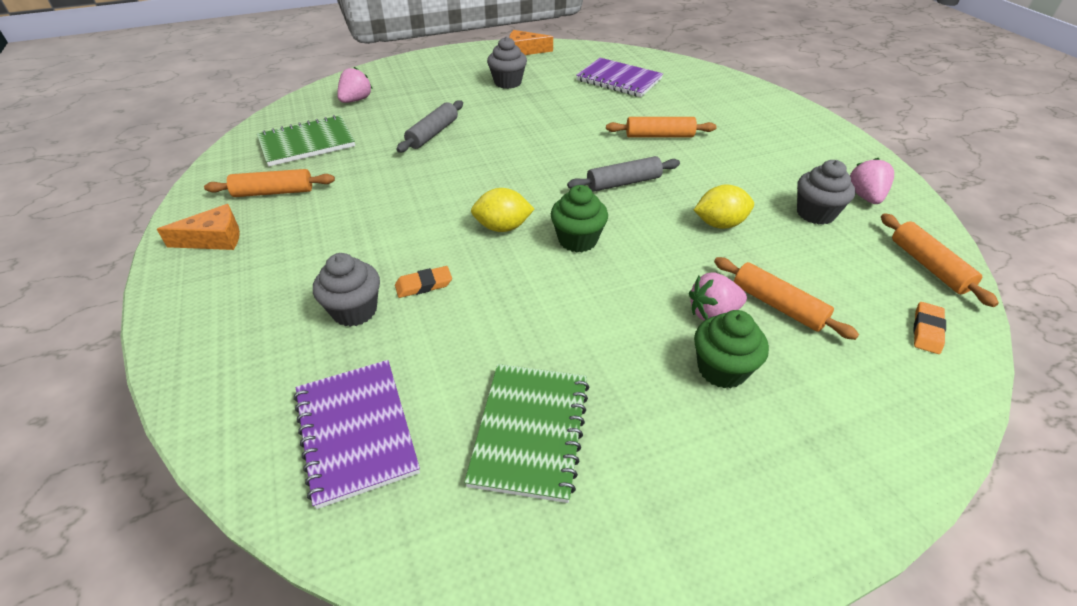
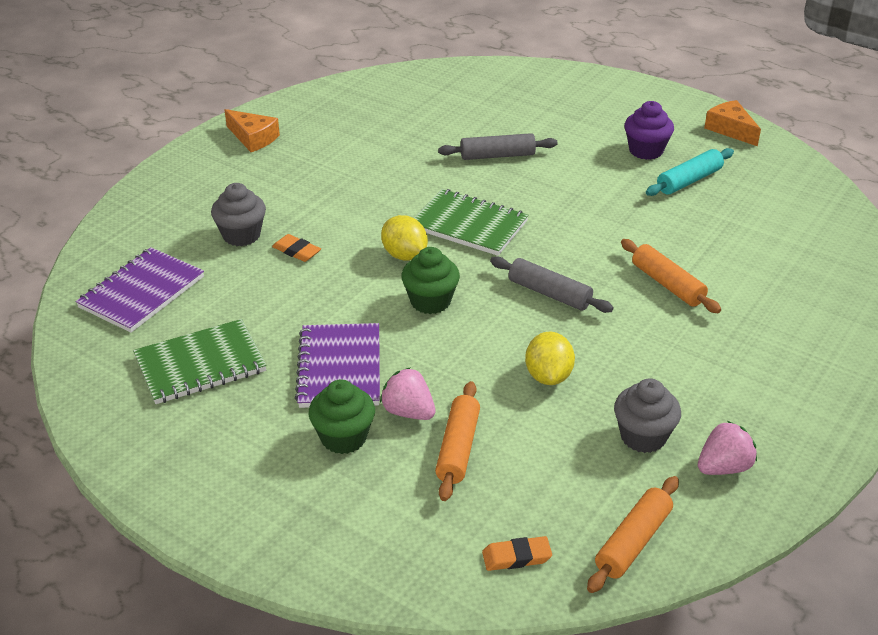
camera: 55 degrees right, 5 degrees down
(273, 192) = (328, 129): orange rolling pin -> none
(307, 143) = (406, 106): green notebook -> green notebook (469, 225)
(356, 100) = (499, 91): pink strawberry -> none
(507, 82) = (646, 150): grey cupcake -> purple cupcake
(559, 83) = (689, 180): none -> turquoise rolling pin
(619, 80) = (754, 214): purple notebook -> purple notebook (339, 368)
(719, 224) = (548, 376): yellow lemon -> yellow lemon turned 45 degrees clockwise

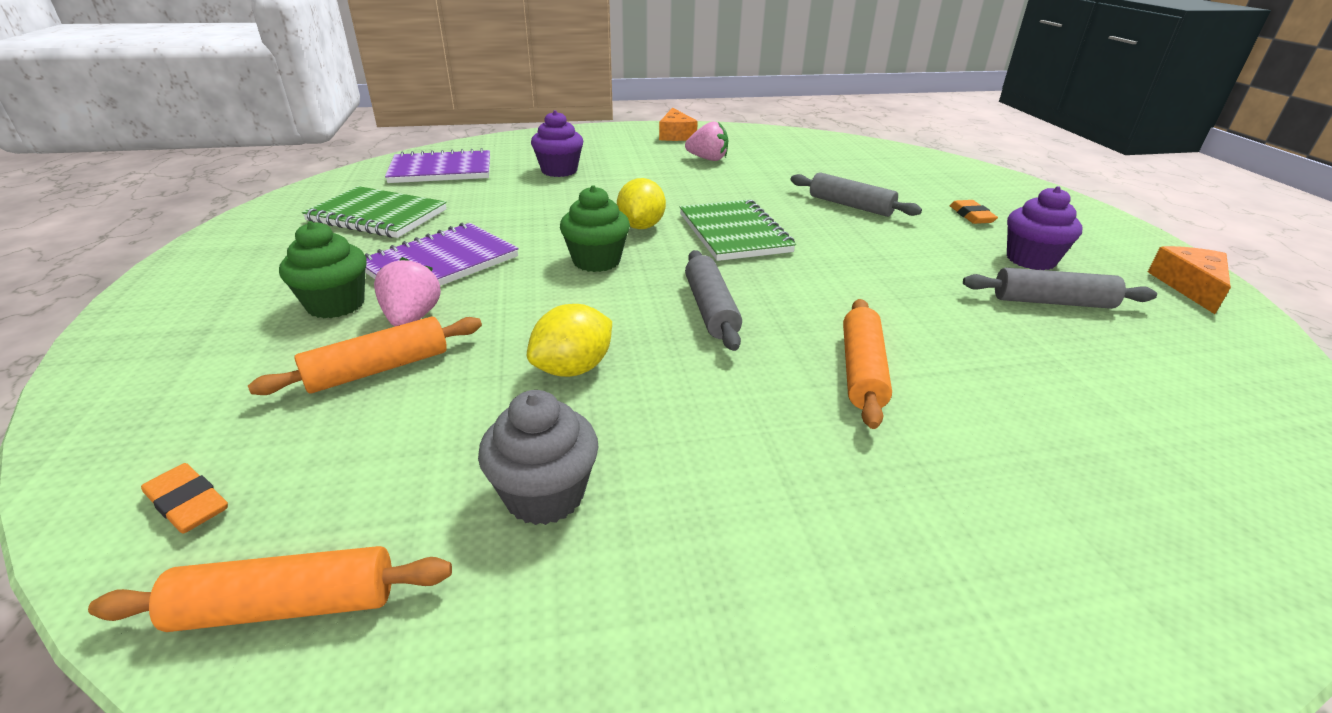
camera: 45 degrees right, 5 degrees down
(241, 235) = (559, 171): grey cupcake -> purple cupcake
(296, 251) = (573, 192): orange eraser -> orange eraser (971, 215)
(689, 180) = (1052, 302): turquoise rolling pin -> grey rolling pin
(723, 467) = (563, 621): pink strawberry -> pink strawberry (708, 159)

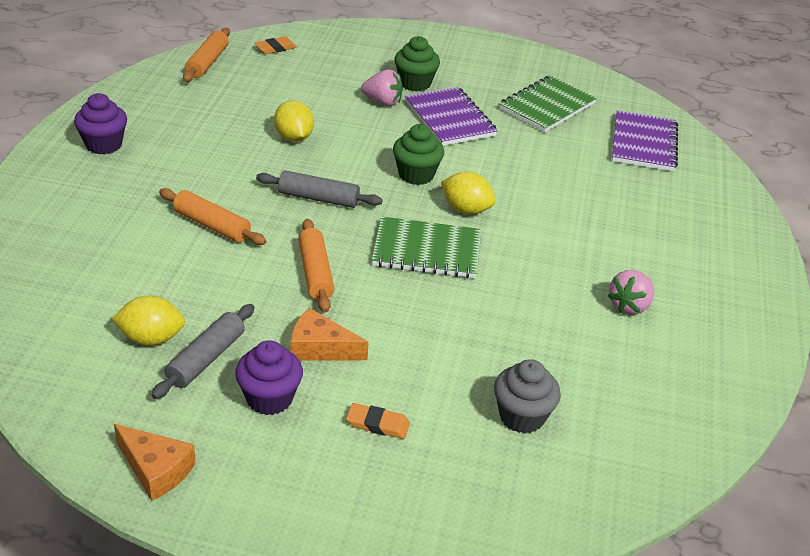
camera: 110 degrees right, 5 degrees up
(378, 369) = (337, 88): orange rolling pin -> orange rolling pin (315, 273)
(545, 495) = (212, 112): grey cupcake -> grey cupcake (522, 416)
(559, 171) = (621, 201): purple cupcake -> purple cupcake (104, 144)
(676, 135) = (732, 313): orange cheese -> orange cheese (320, 348)
(850, 206) = (448, 348): grey rolling pin -> none
(1091, 343) = (151, 338): none -> yellow lemon

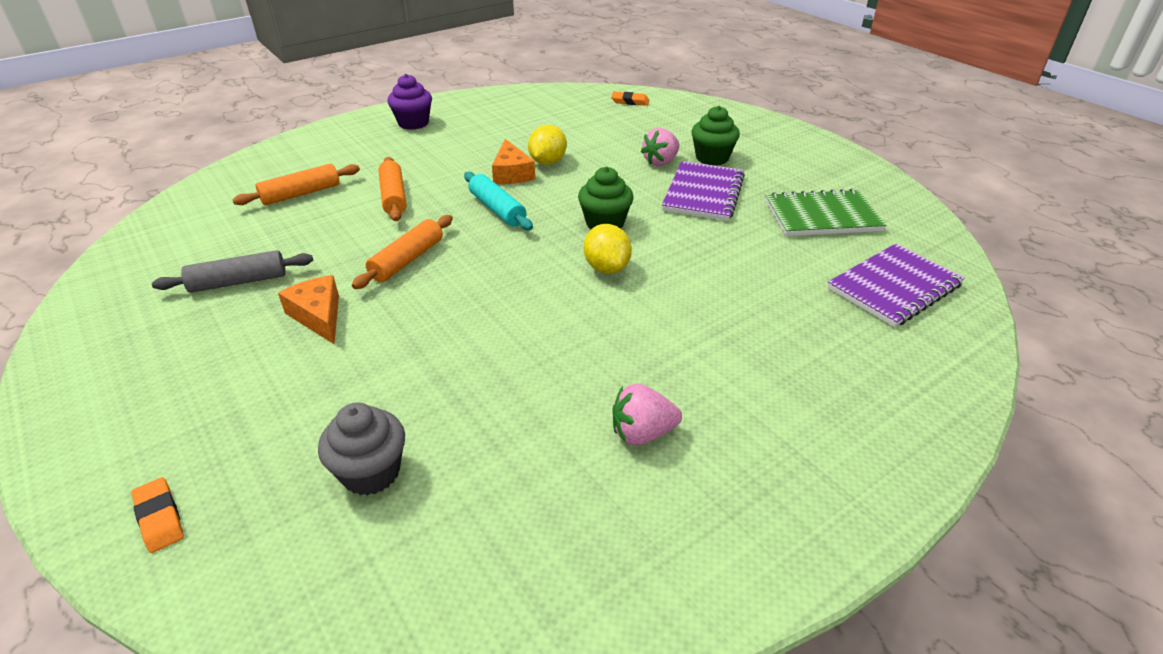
camera: 45 degrees right, 0 degrees up
(151, 338) = (234, 251): yellow lemon -> none
(156, 469) = (84, 338): orange cheese -> orange cheese (511, 173)
(207, 62) = (564, 96): orange rolling pin -> orange rolling pin (301, 194)
(269, 398) = (226, 332): purple cupcake -> none
(318, 198) = (497, 209): grey rolling pin -> turquoise rolling pin
(378, 424) = (256, 400): orange eraser -> orange eraser (159, 518)
(382, 102) = (660, 162): pink strawberry -> pink strawberry turned 75 degrees clockwise
(427, 251) = (519, 285): green notebook -> none

